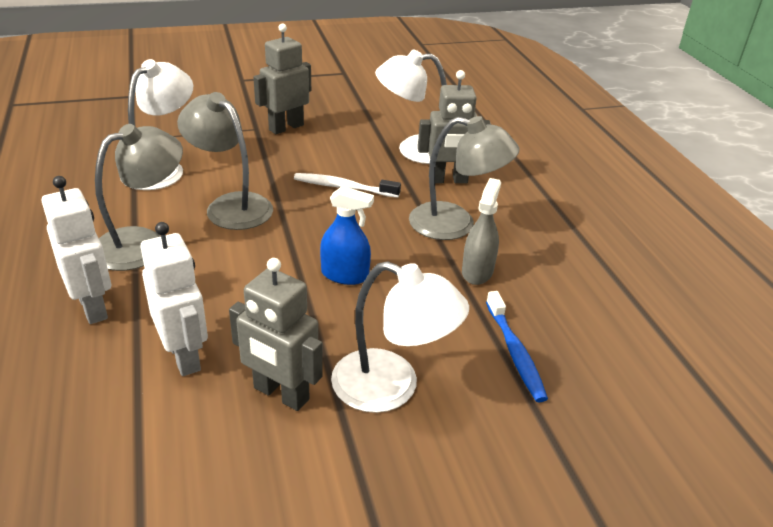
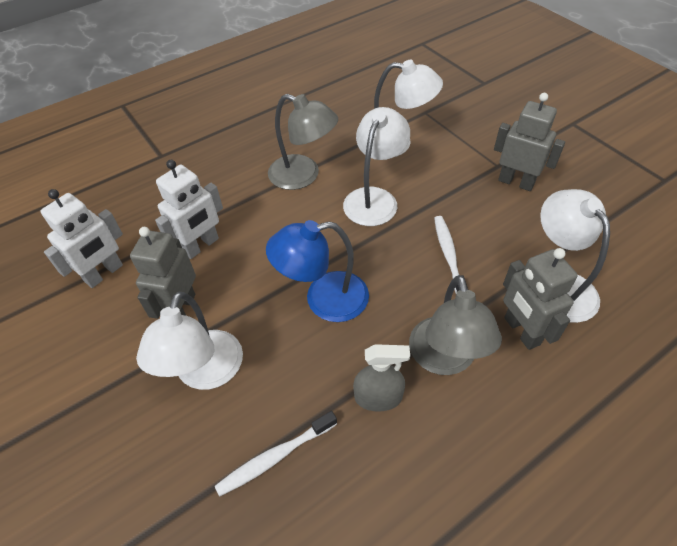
camera: 75 degrees right, 15 degrees up
(93, 307) = (230, 185): white robot -> white robot (104, 274)
(230, 205) = (374, 198): grey lamp -> white lamp
(345, 275) = (324, 299): blue spray bottle -> blue lamp
(515, 352) = (275, 457): blue toothbrush -> white toothbrush

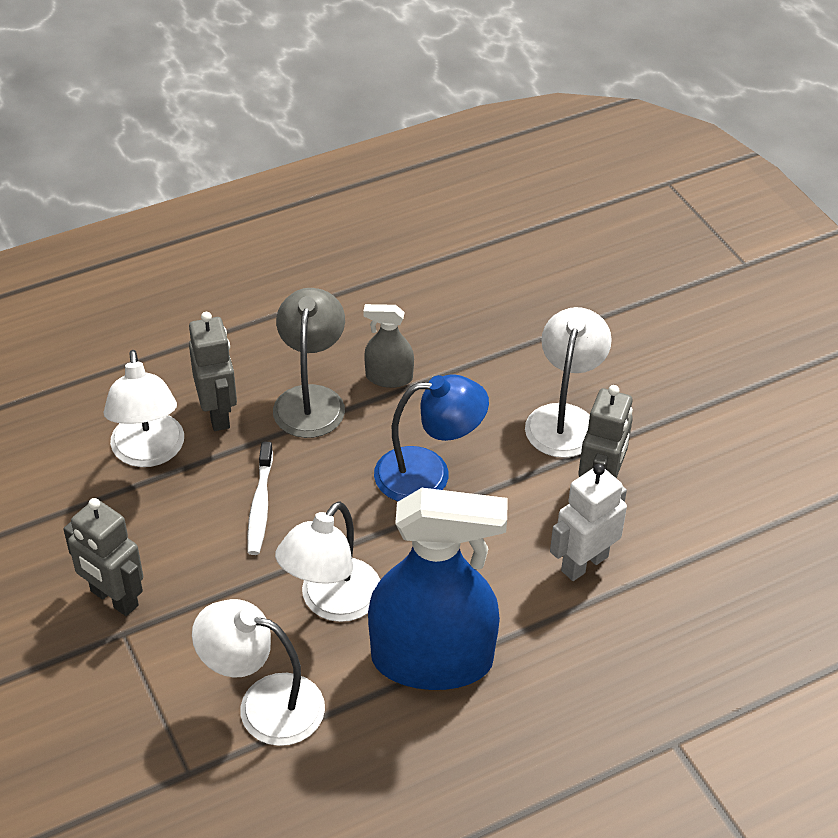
camera: 175 degrees left, 5 degrees down
(104, 274) = (708, 543): white robot -> none
(275, 457) = (493, 348): white toothbrush -> none
(303, 176) = (432, 659): grey lamp -> blue spray bottle

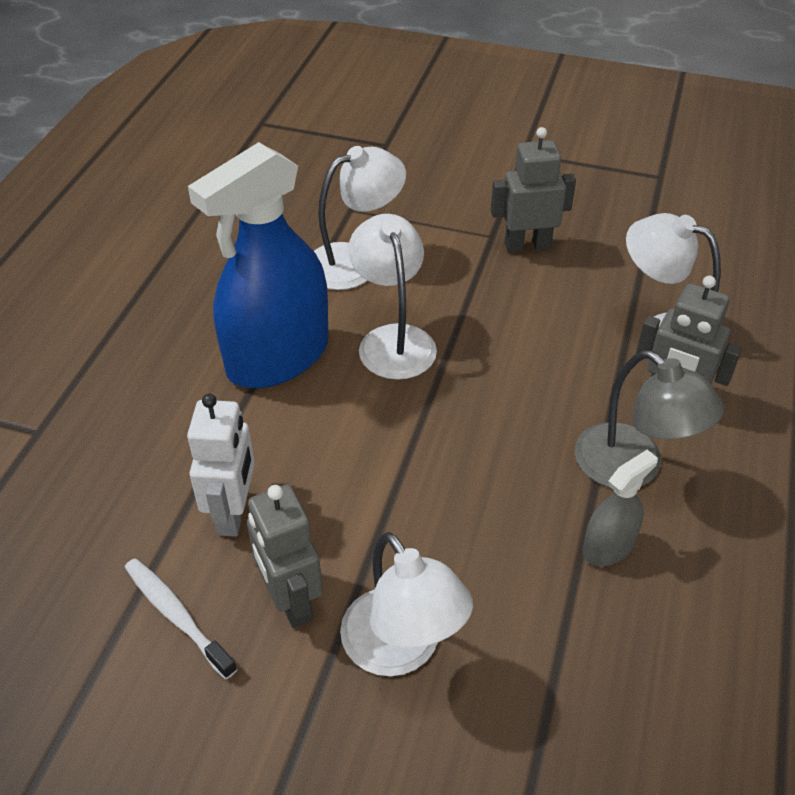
camera: 135 degrees right, 0 degrees up
(260, 505) = (535, 360): white toothbrush -> white toothbrush (177, 616)
(428, 474) = (451, 484): blue lamp -> none

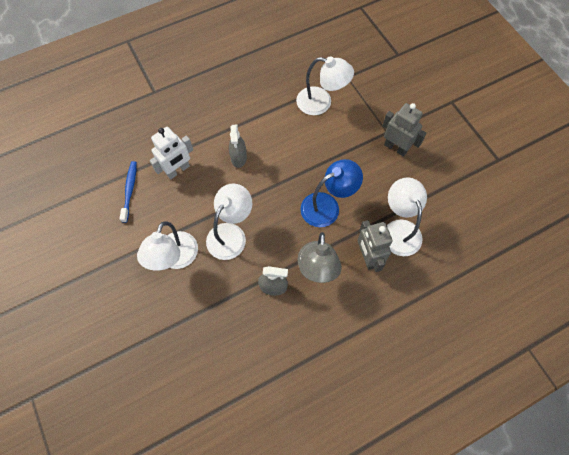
camera: 45 degrees right, 20 degrees up
(177, 616) = (129, 190): white toothbrush -> blue toothbrush
(278, 357) = (251, 123): blue spray bottle -> none
(290, 600) = (163, 214): grey robot -> none
(318, 417) = (238, 157): none -> grey spray bottle
(393, 340) = (296, 148): white lamp -> white lamp (231, 234)
(535, 378) = (327, 206): none -> blue lamp

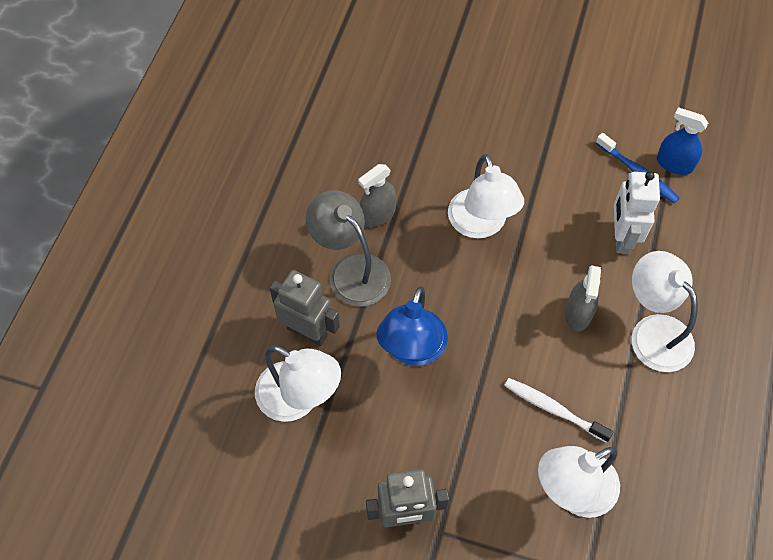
camera: 135 degrees right, 5 degrees down
(108, 179) = (674, 164): none -> blue spray bottle
(175, 258) = (505, 155): white lamp -> white lamp (653, 332)
(238, 157) = (578, 313): grey spray bottle -> grey spray bottle turned 120 degrees counterclockwise
(294, 133) = (554, 409): none -> white toothbrush

